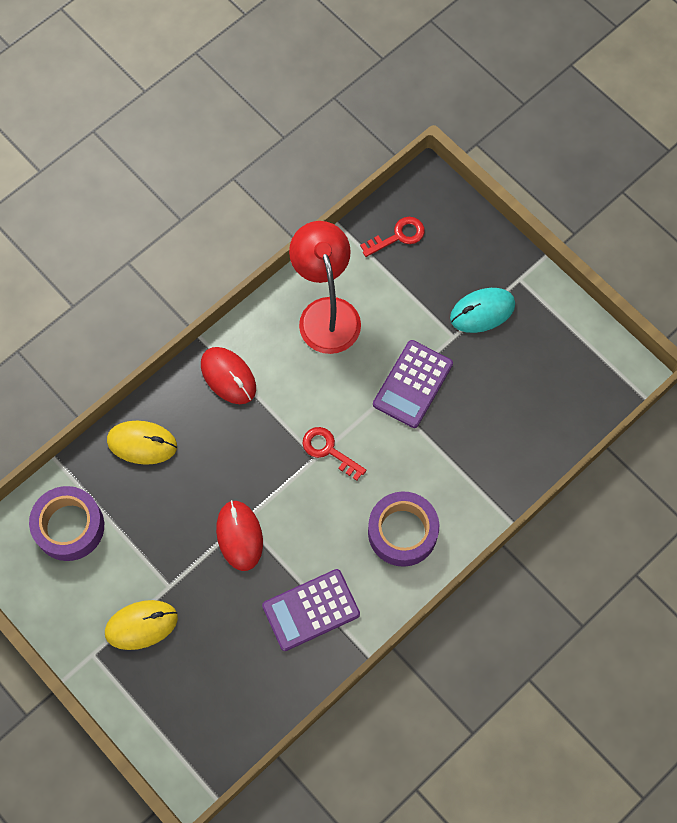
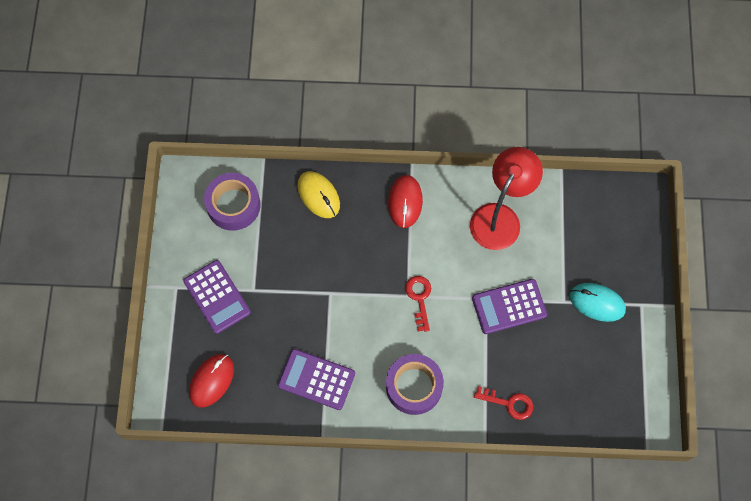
camera: 45 degrees right, 0 degrees up
(141, 625) = (217, 297): yellow mouse -> purple calculator
(239, 536) = (319, 299): red mouse -> red mouse (212, 381)
(398, 236) = (591, 210): red key -> red key (508, 403)

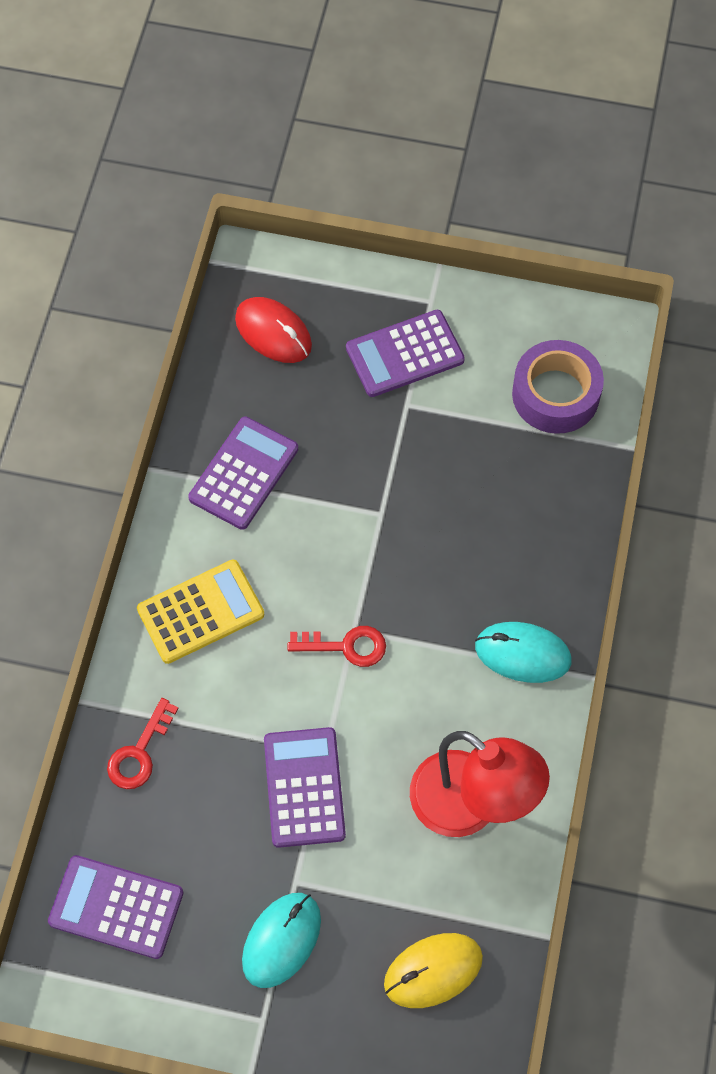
camera: 100 degrees right, 5 degrees down
(318, 195) = (554, 521): yellow mouse -> yellow mouse (433, 971)
(405, 202) = (522, 654): red mouse -> turquoise mouse
(414, 386) = (200, 612): purple tape -> yellow calculator
(601, 396) = (116, 907): none -> purple calculator

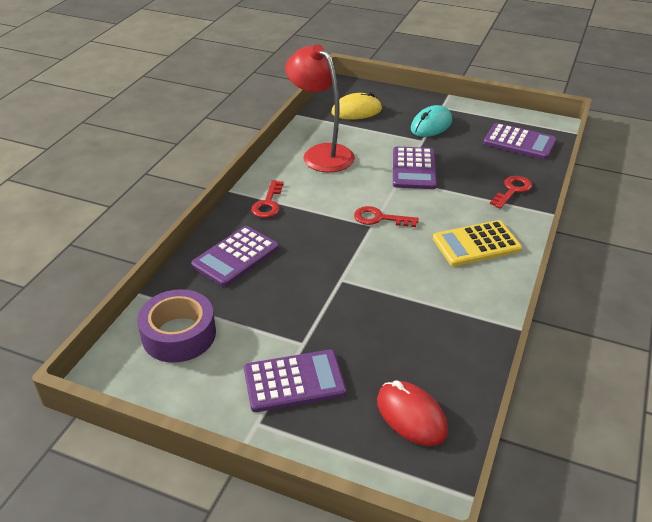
camera: 170 degrees left, 25 degrees down
(243, 473) = (443, 315): purple calculator -> purple calculator (235, 256)
(522, 654) = (268, 203): turquoise mouse -> red key

